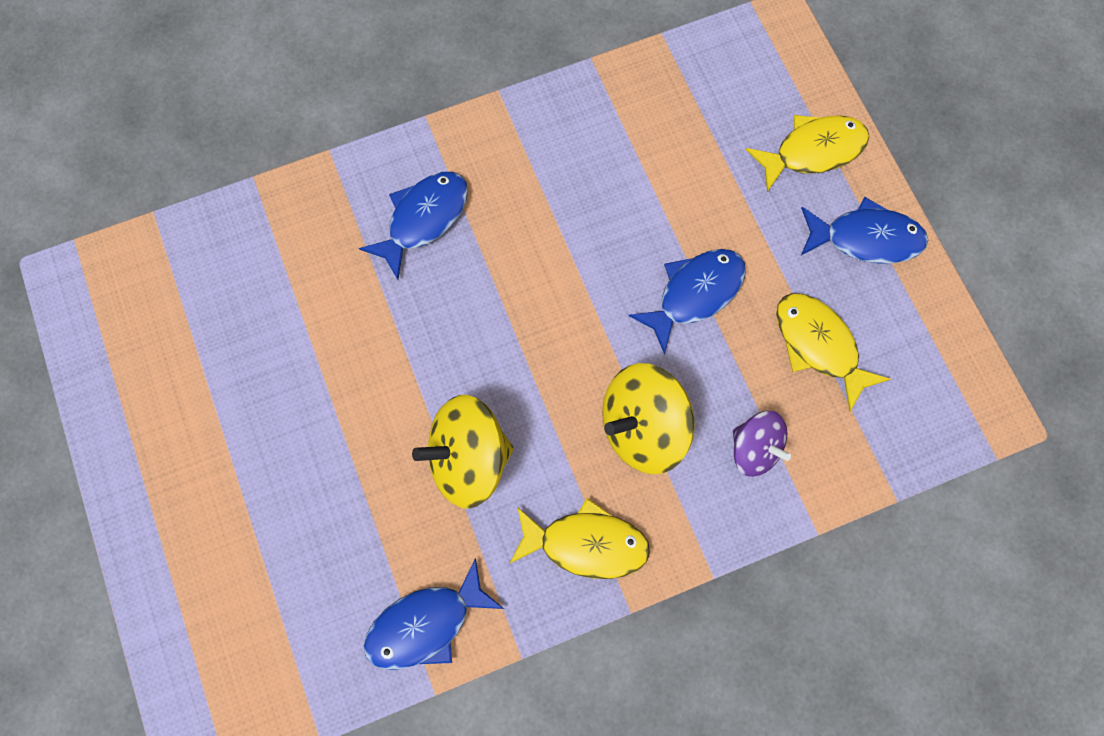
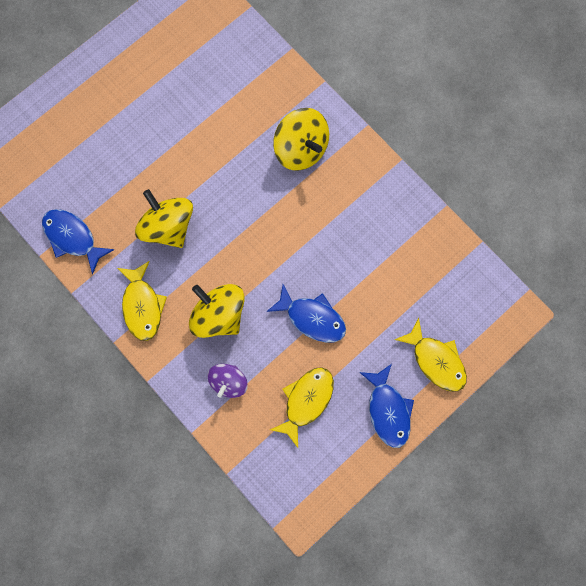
camera: 70 degrees right, 5 degrees up
(423, 219) = (301, 149): blue fish -> yellow spinning top

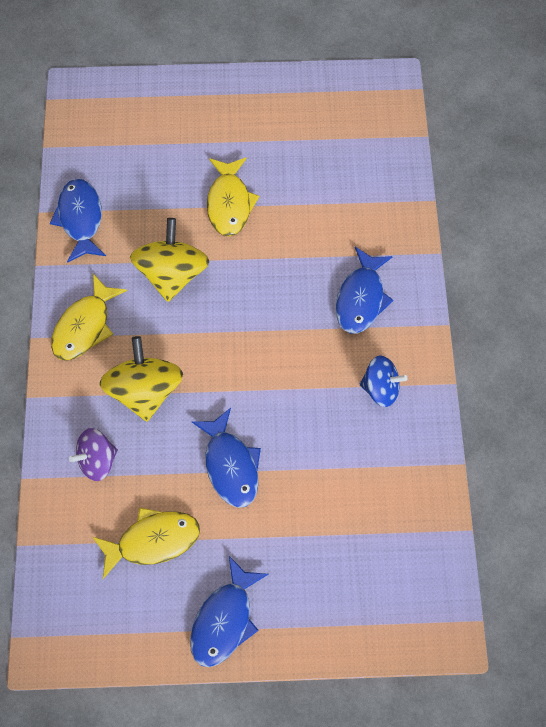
camera: 40 degrees right, 10 degrees down
(301, 149) = (361, 298): yellow spinning top -> blue fish
(360, 197) = (380, 388): none -> blue spinning top
(436, 360) = (317, 611): yellow fish -> yellow fish (229, 203)

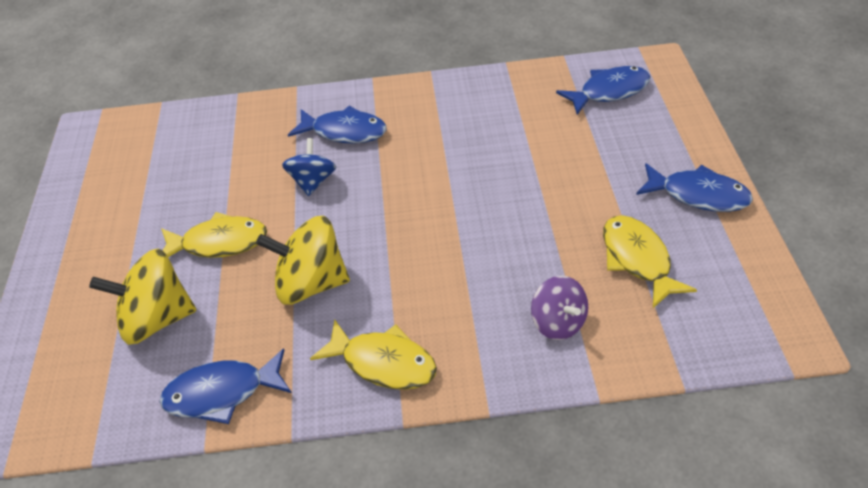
camera: 90 degrees left, 20 degrees down
(145, 390) = (464, 289): yellow spinning top -> yellow spinning top (157, 319)
(230, 465) = (539, 208): blue fish -> blue fish (609, 91)
(380, 388) = (440, 113): blue spinning top -> blue spinning top (313, 181)

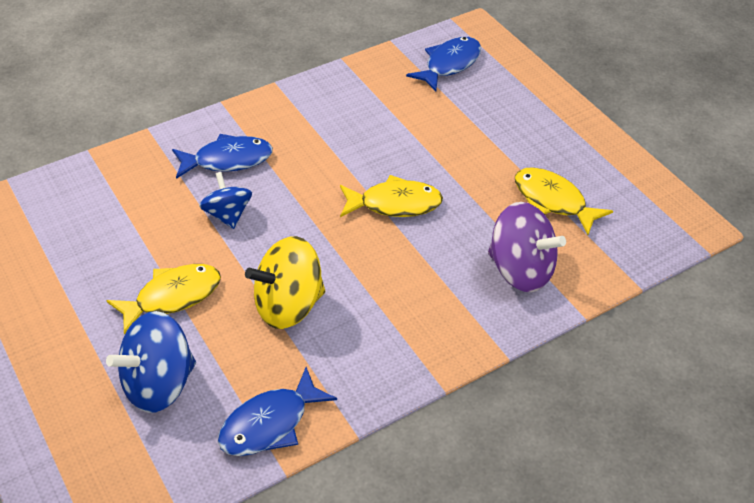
camera: 30 degrees left, 0 degrees up
(157, 319) = (159, 384): yellow spinning top -> blue spinning top
(383, 363) = (398, 349): yellow fish -> yellow fish (395, 204)
(558, 322) = (520, 270): purple spinning top -> purple spinning top, size x1.58
(698, 195) = (570, 135): blue fish -> none

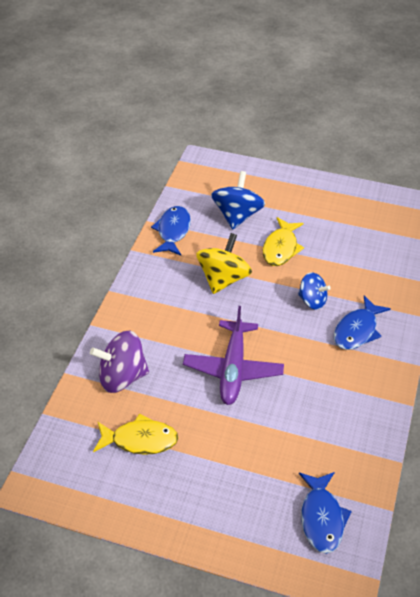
camera: 140 degrees right, 0 degrees up
(395, 204) = (233, 369): yellow fish -> purple plane

